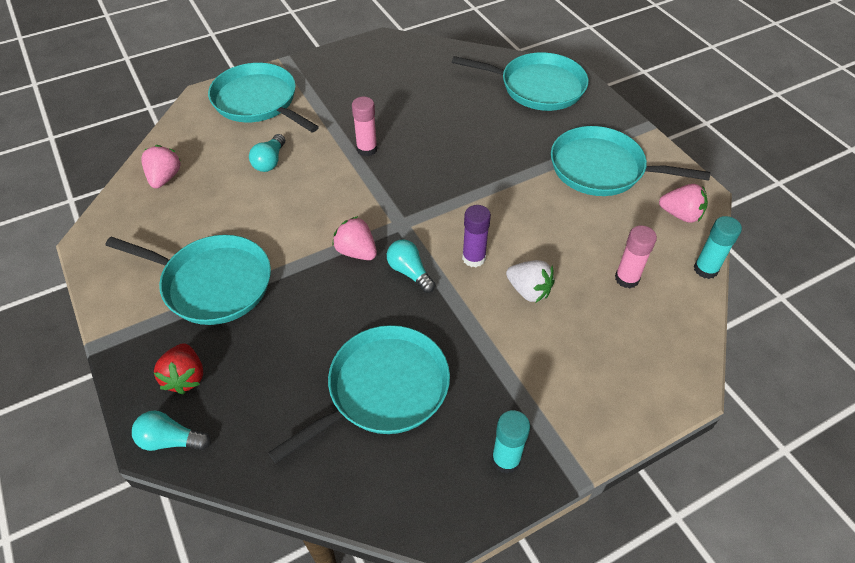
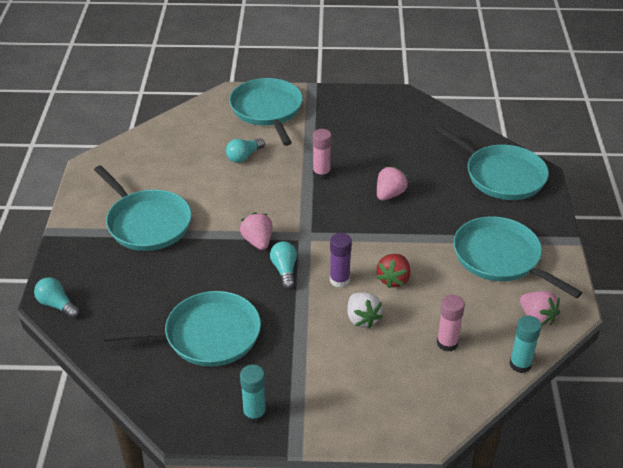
camera: 30 degrees right, 10 degrees down
(165, 178) = (164, 141): pink strawberry -> pink strawberry (389, 194)
(185, 377) = (90, 273): red strawberry -> red strawberry (394, 279)

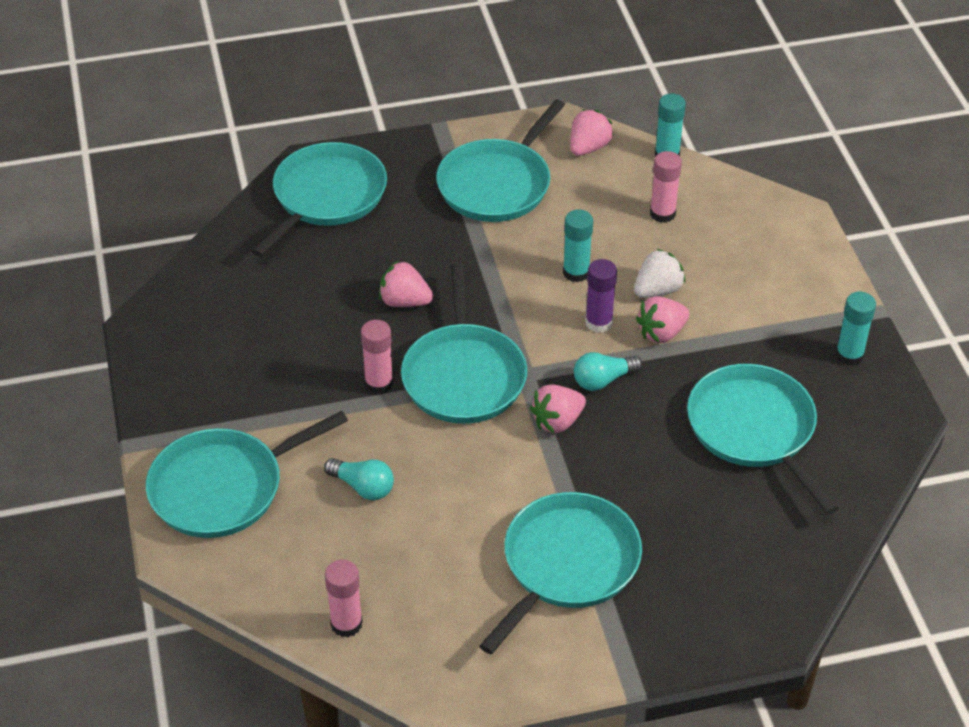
camera: 105 degrees left, 5 degrees up
(57, 305) = (779, 614): turquoise light bulb -> none
(155, 139) = (346, 624): none -> pink glue stick
(314, 208) = (463, 375): none -> turquoise pan
(318, 310) = (661, 333): none -> pink strawberry
(394, 279) = (576, 272): red strawberry -> turquoise glue stick

